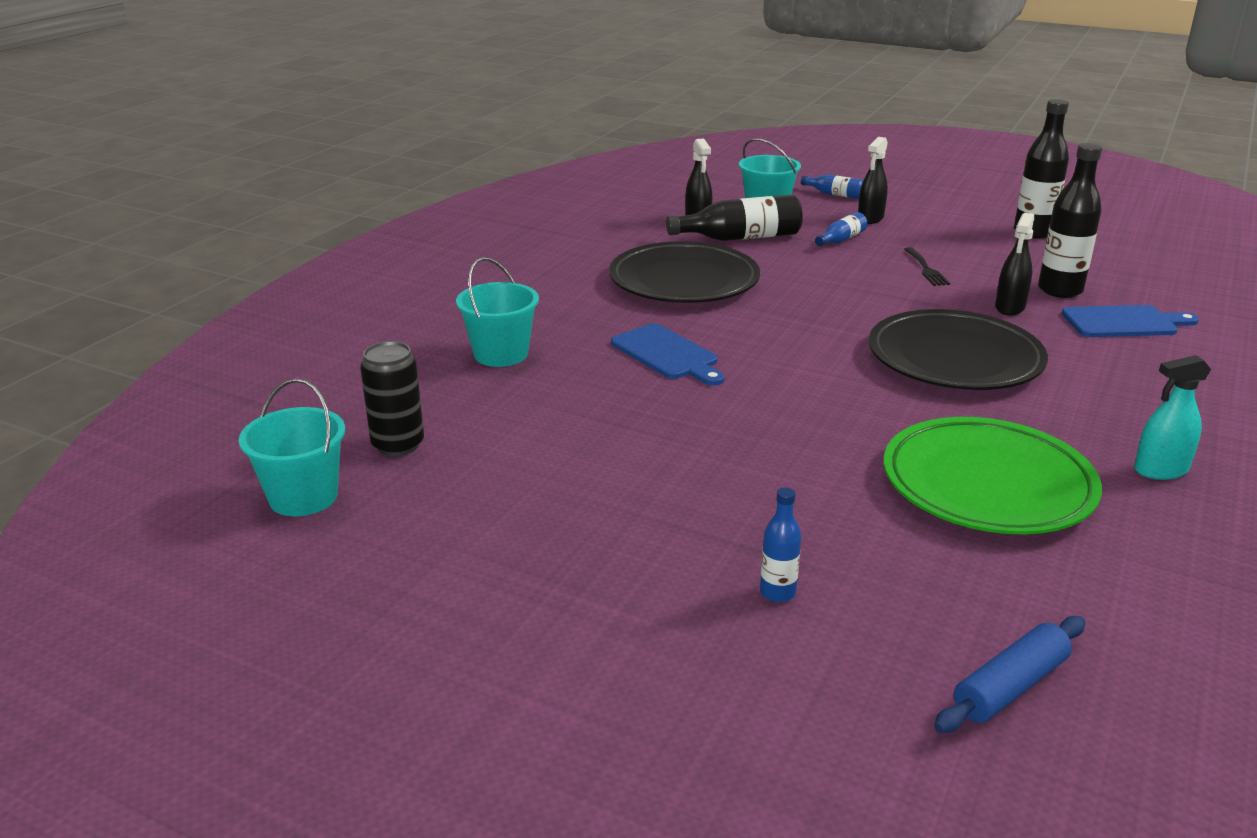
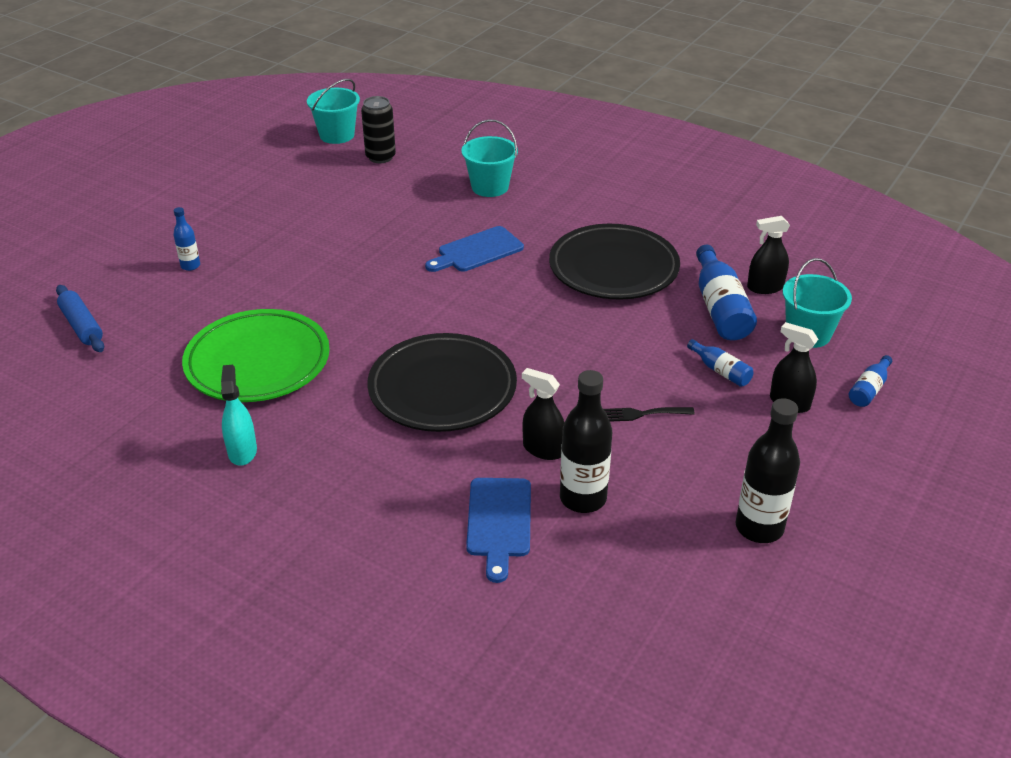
camera: 95 degrees right, 10 degrees up
(740, 238) = (720, 308): black bottle -> blue bottle

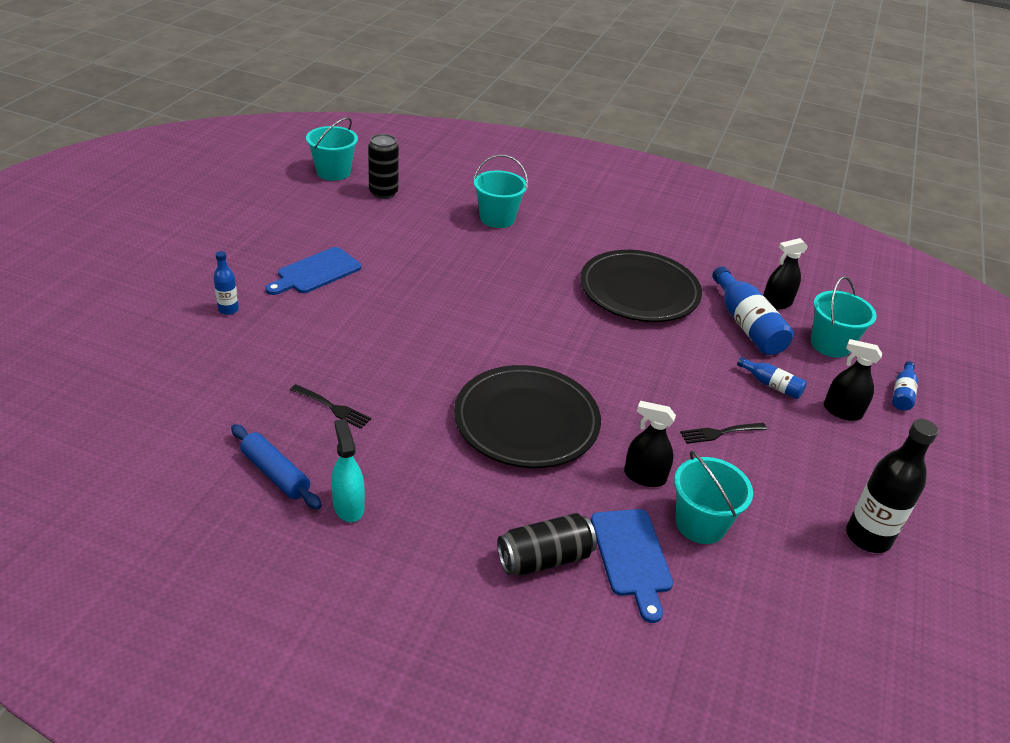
camera: 15 degrees left, 0 degrees up
(82, 326) = (130, 381): blue rolling pin -> blue rolling pin (275, 474)
(258, 362) = (332, 407): green plate -> black fork
(411, 515) = (544, 558): none -> black can
(477, 251) = (508, 281): blue cutting board -> blue cutting board (316, 272)
(583, 498) = (700, 524): black bottle -> turquoise bucket

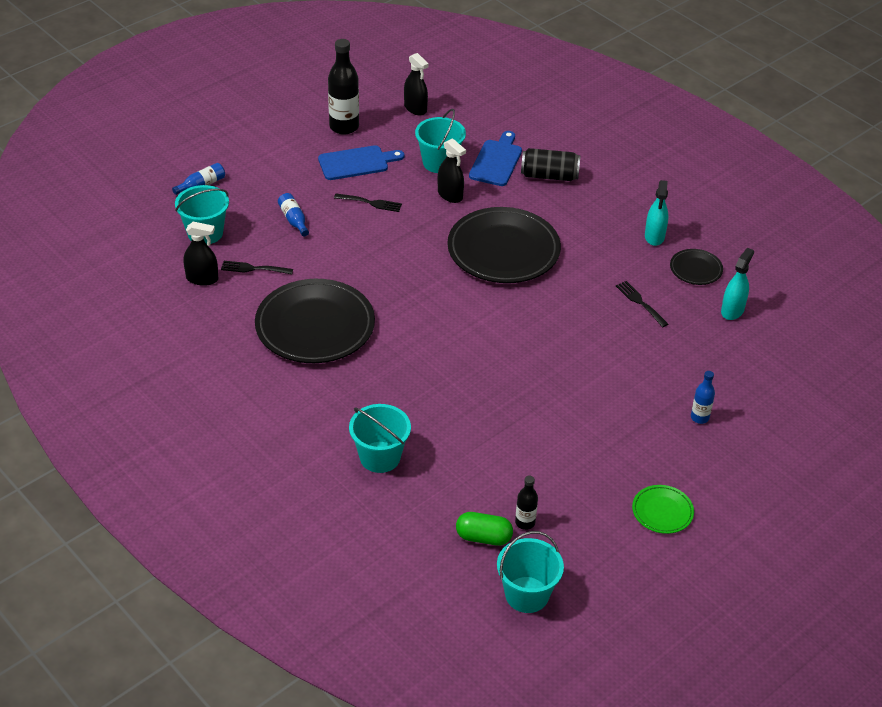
camera: 150 degrees left, 5 degrees up
(213, 431) = (732, 310): none -> turquoise spray bottle
(245, 235) = (662, 511): none -> green plate
(275, 474) = (695, 269): blue rolling pin -> black plate
(316, 272) = (606, 438): blue cutting board -> blue cutting board (357, 163)
(357, 206) = (525, 522): none -> black bottle
(383, 192) = (483, 537): black can -> green capsule
(747, 325) = (254, 268): blue bottle -> black fork
(842, 411) = (264, 188): black spray bottle -> black spray bottle (415, 108)

